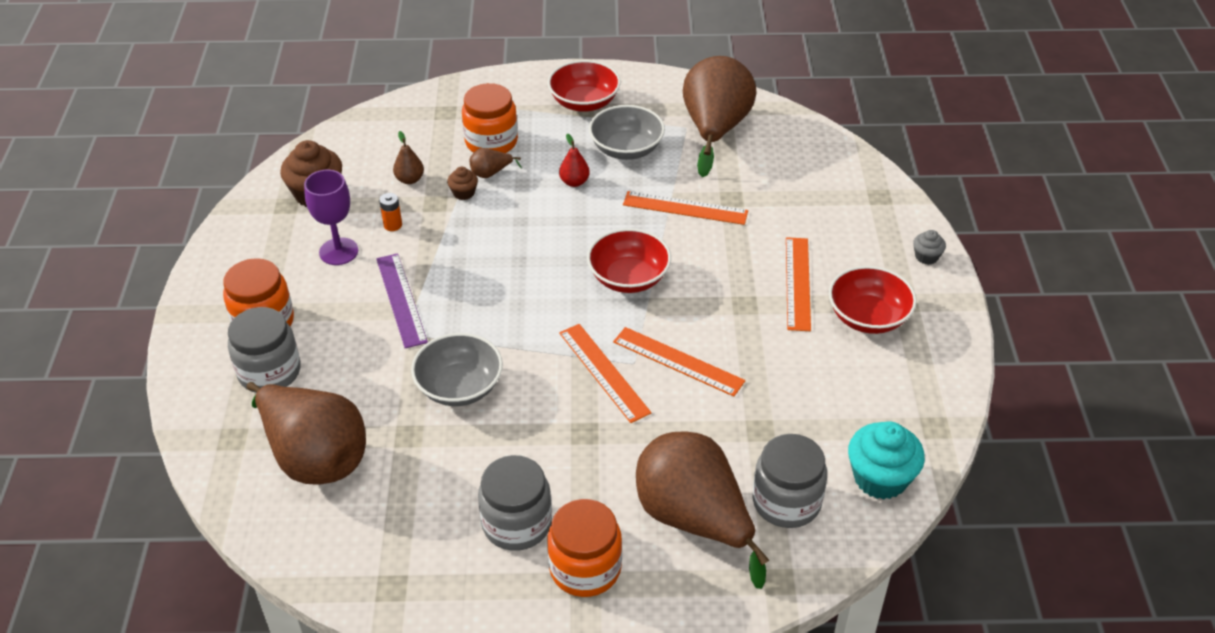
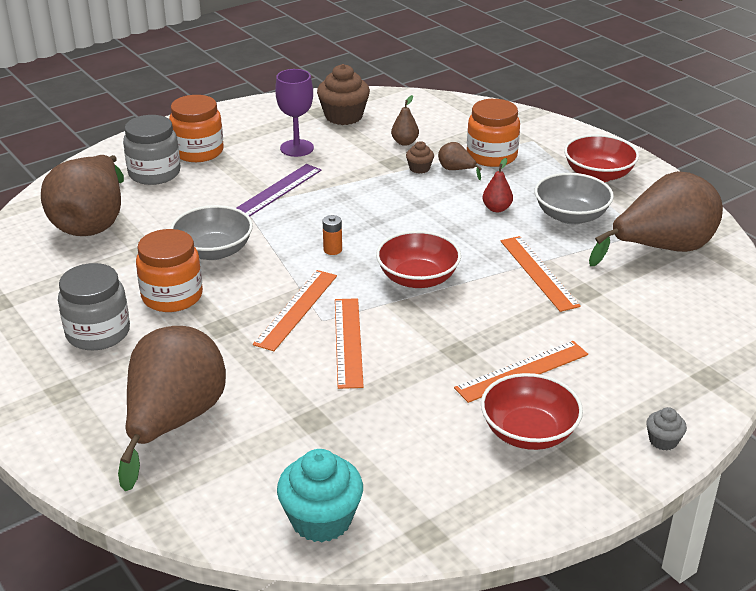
camera: 55 degrees right, 10 degrees down
(393, 225) = (348, 156): orange battery -> orange battery (332, 250)
(585, 568) = (77, 384): orange jar -> orange jar (172, 296)
(786, 502) = (239, 468): grey jar -> none

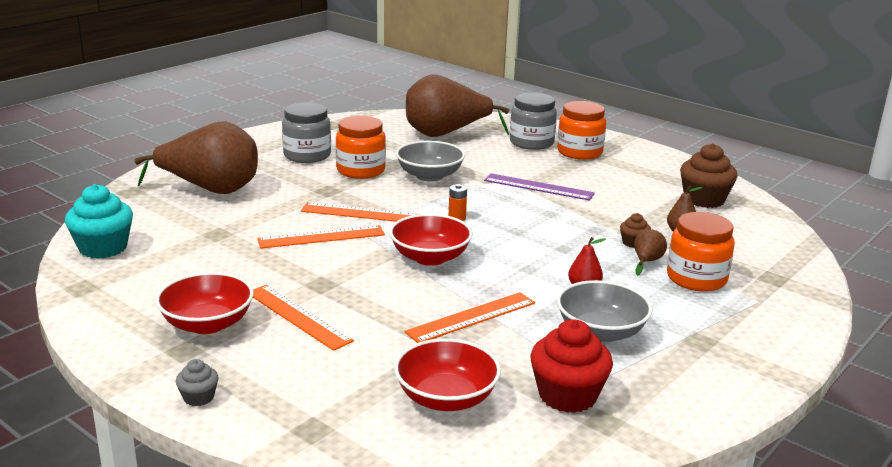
camera: 75 degrees right, 10 degrees down
(297, 148) = (621, 186): purple goblet -> none
(598, 175) = (714, 347): red bowl -> red bowl (446, 398)
(662, 248) = (567, 395): brown pear -> red cupcake

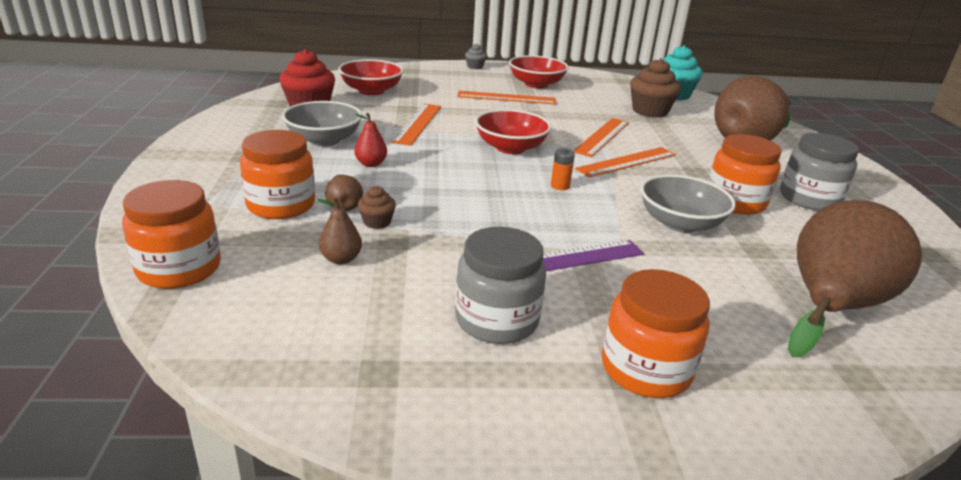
camera: 135 degrees right, 5 degrees up
(531, 143) = (732, 354): grey jar -> grey jar (496, 320)
(704, 200) = (355, 340): brown cupcake -> brown cupcake (650, 111)
(791, 261) = (179, 269): none -> orange jar

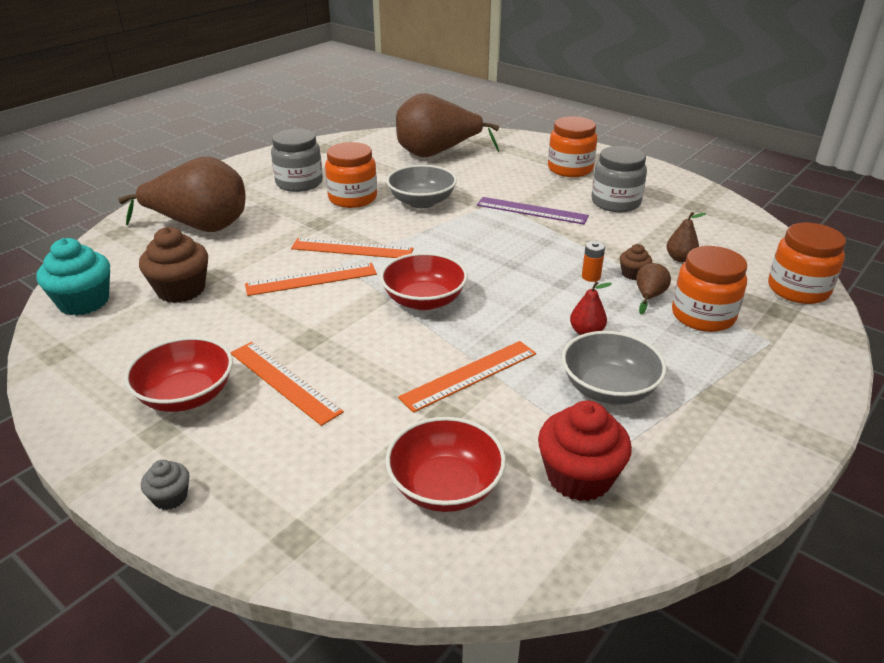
camera: 135 degrees left, 5 degrees up
(560, 186) = (450, 251): orange battery -> orange battery (591, 277)

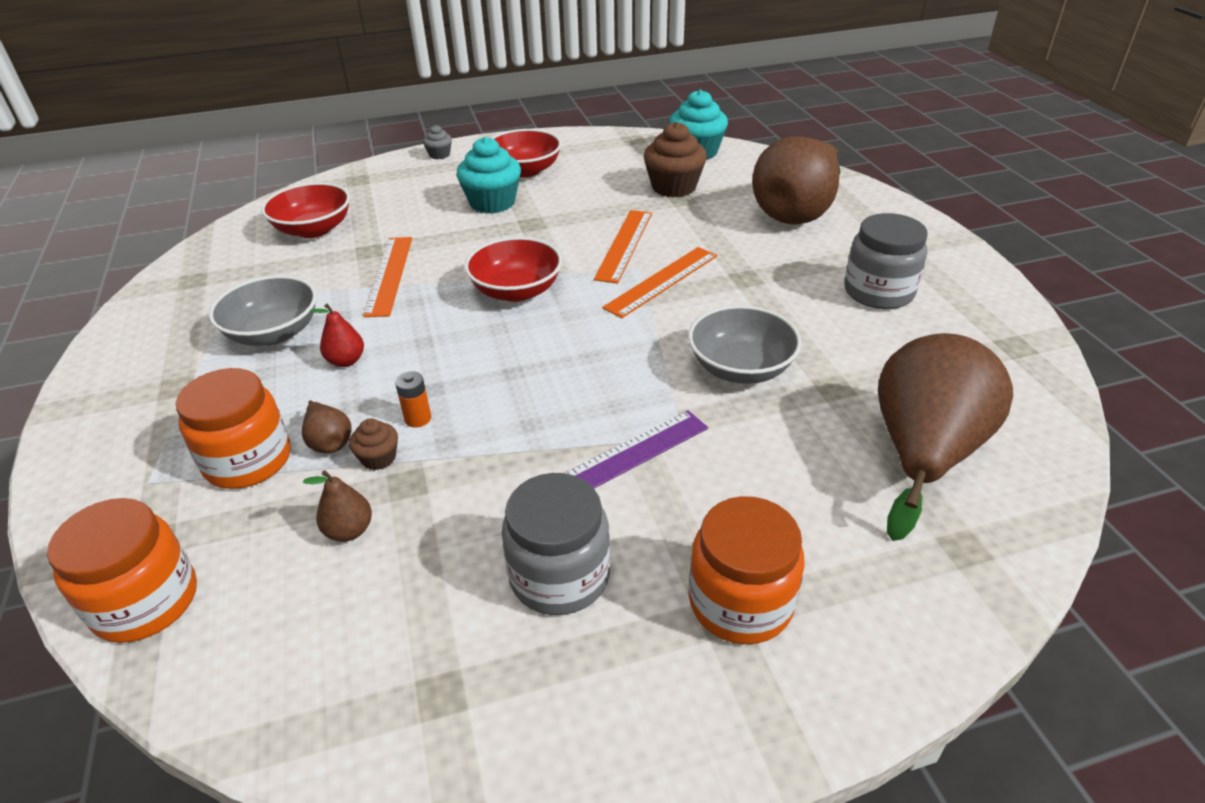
camera: 125 degrees right, 5 degrees up
(284, 382) = (492, 203): orange ruler -> turquoise cupcake
(352, 198) = (797, 318): orange jar -> none
(579, 477) = (237, 277): red cupcake -> none

